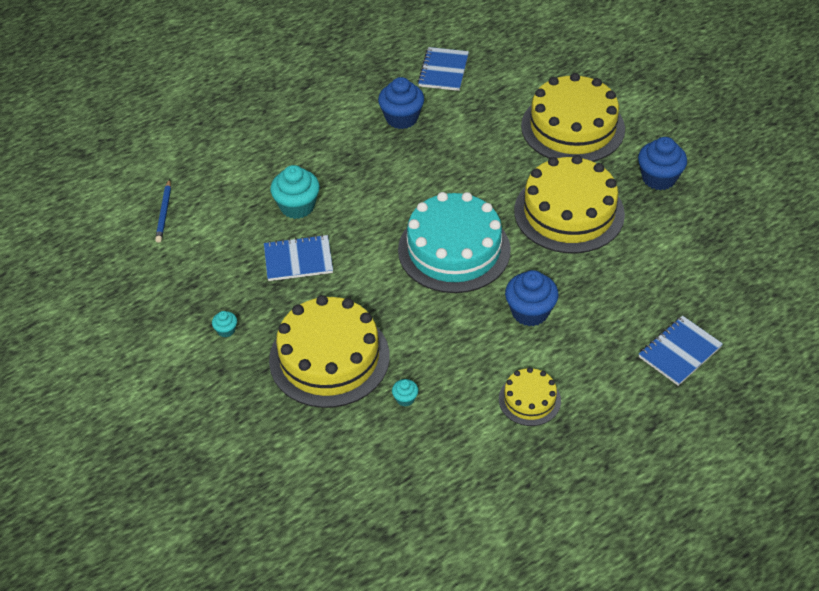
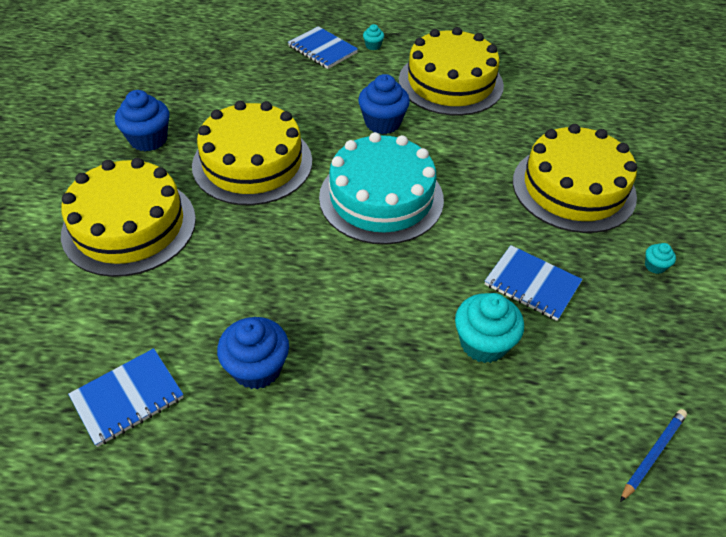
camera: 140 degrees left, 0 degrees up
(405, 399) = (537, 130): turquoise cupcake -> turquoise cupcake (373, 46)
(529, 400) = (450, 83): yellow cake -> yellow cake, size x1.99
(679, 352) = (322, 50): blue notebook -> blue notebook turned 45 degrees clockwise

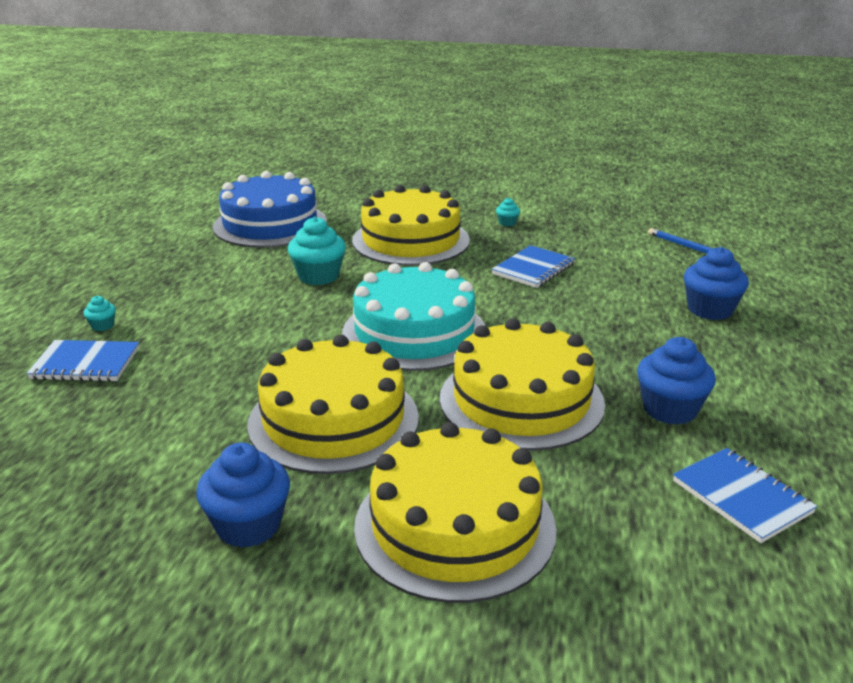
camera: 85 degrees left, 20 degrees down
(322, 50) = (85, 364): blue notebook -> blue notebook turned 45 degrees clockwise
(382, 123) = (278, 326): blue cupcake -> blue cupcake (710, 310)
(450, 83) = (216, 282): yellow cake -> yellow cake (521, 400)
(483, 343) = (604, 294): turquoise cupcake -> turquoise cupcake (318, 276)
(576, 95) = (270, 224): none -> blue cake

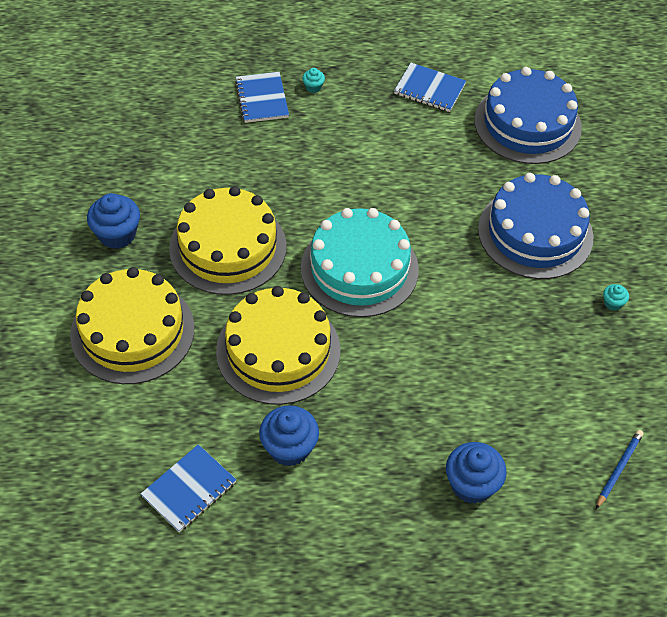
camera: 75 degrees right, 25 degrees up
(318, 276) = (435, 185): turquoise cupcake -> none
(411, 240) = (535, 233): yellow cake -> blue cake
(533, 269) = (508, 337): blue notebook -> blue notebook (429, 89)

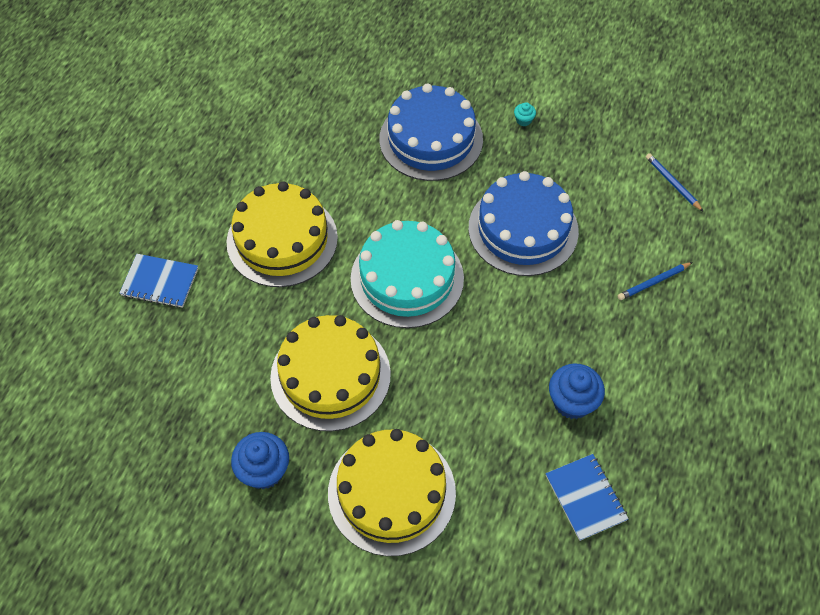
camera: 65 degrees left, 5 degrees up
(278, 350) = (467, 374): yellow cake -> yellow cake (282, 239)
(313, 87) = (171, 234): turquoise cupcake -> none
(429, 89) = (230, 146): blue notebook -> none
(472, 484) = (653, 282): blue cupcake -> blue pencil
(527, 124) = (312, 94): blue cake -> blue cake (523, 229)

